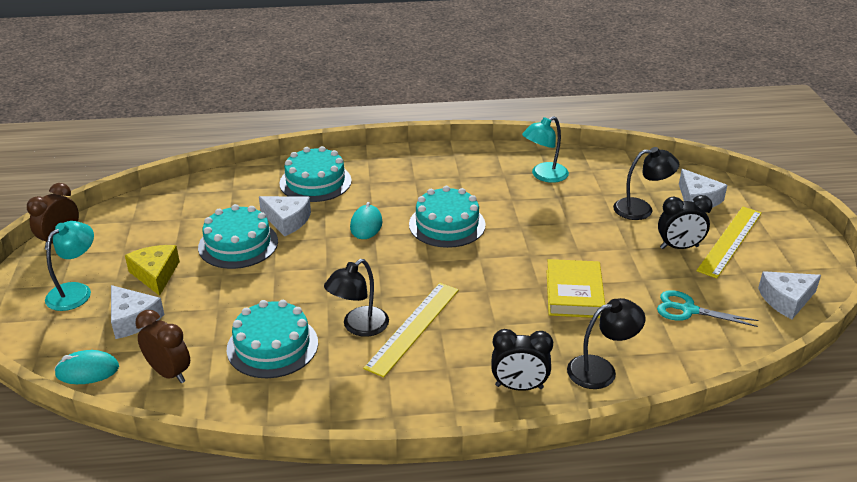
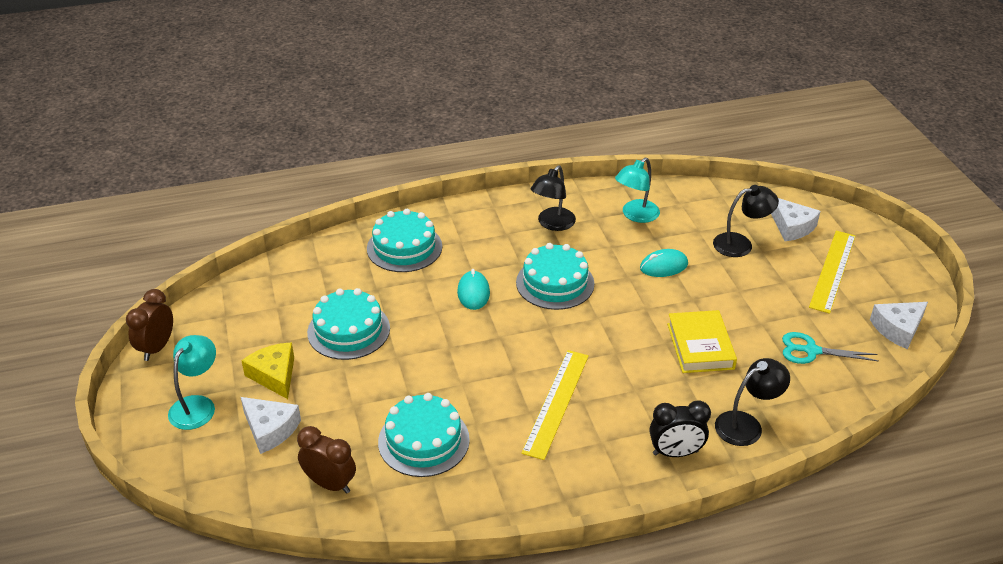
camera: 10 degrees left, 5 degrees up
(87, 371) = (245, 492): turquoise mouse -> turquoise mouse (663, 266)
(287, 220) = (390, 297): white cheese -> none
(359, 327) = (502, 409): black lamp -> black lamp (552, 224)
(679, 247) = (787, 283): black clock -> none

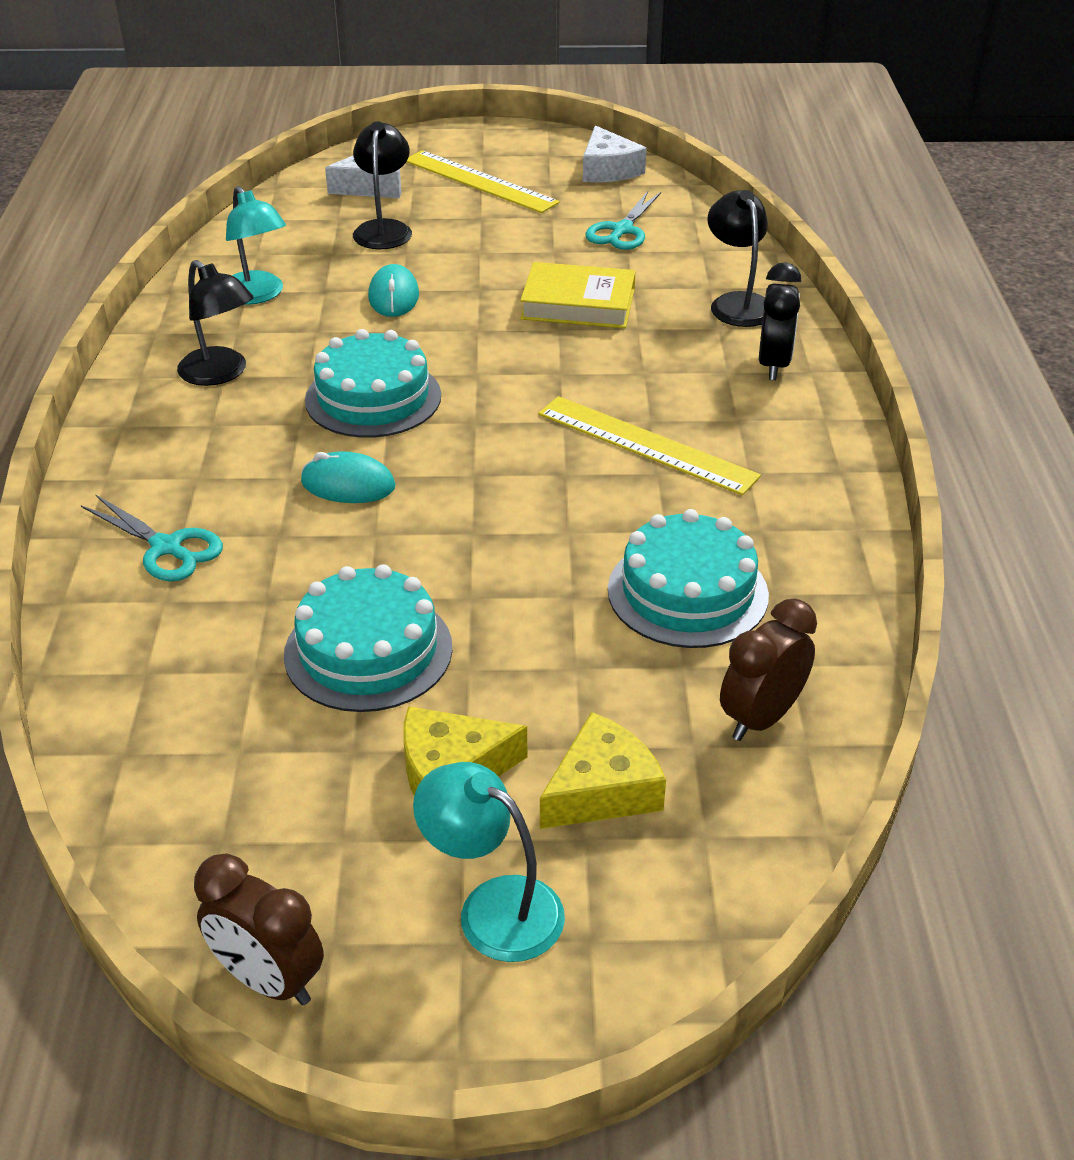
camera: 75 degrees left, 0 degrees up
(270, 429) = (602, 790): white cheese -> yellow cheese
(404, 247) = (166, 547): turquoise cake -> turquoise scissors

